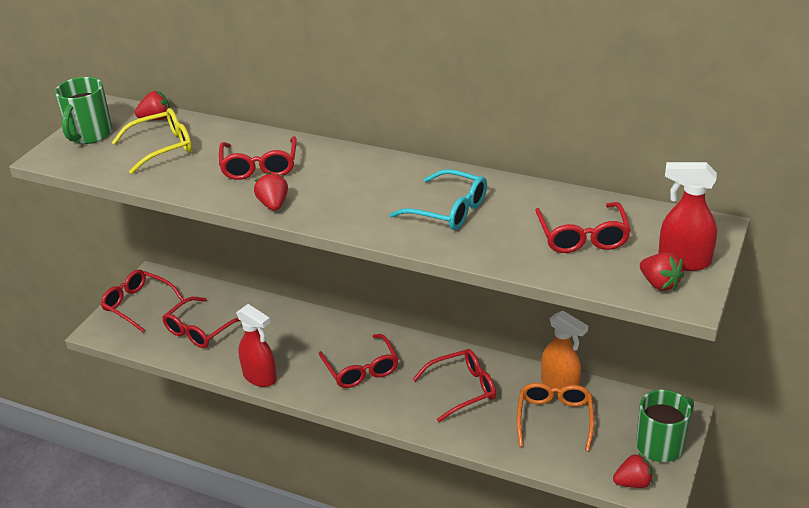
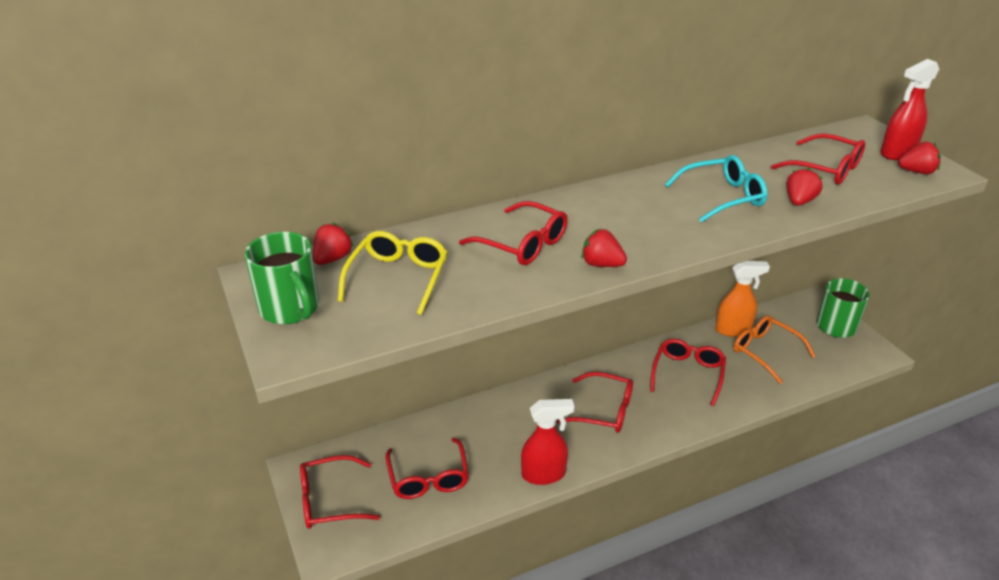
camera: 50 degrees left, 0 degrees up
(633, 483) = (861, 357): red strawberry -> red strawberry (799, 201)

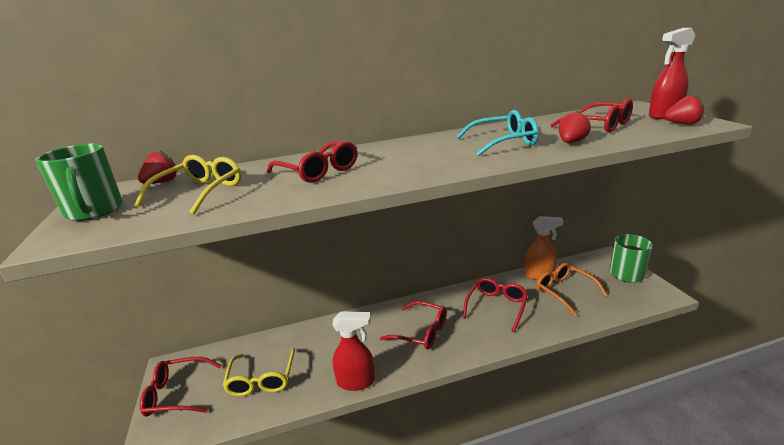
camera: 10 degrees right, 10 degrees down
(428, 477) = (262, 379): red glasses -> yellow glasses
(601, 264) = (376, 181): red strawberry -> none

